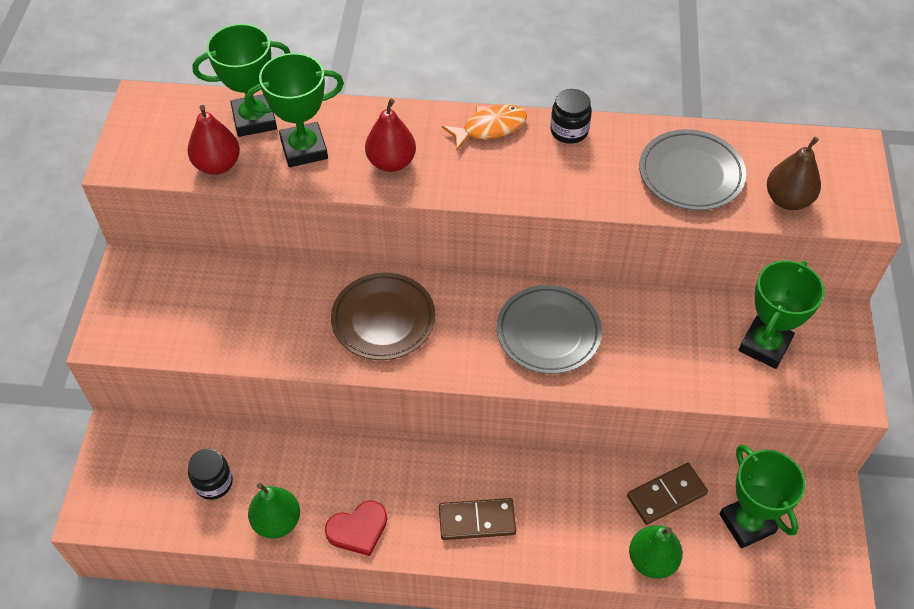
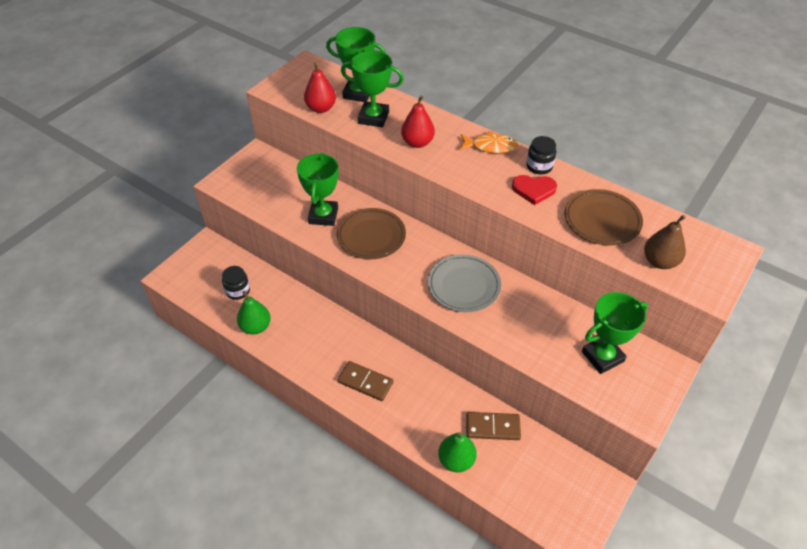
camera: 30 degrees right, 5 degrees down
(358, 529) = (295, 353): red heart -> red heart (533, 190)
(690, 174) = (602, 220): grey plate -> brown plate
(747, 523) = (535, 471): green trophy -> green trophy (323, 216)

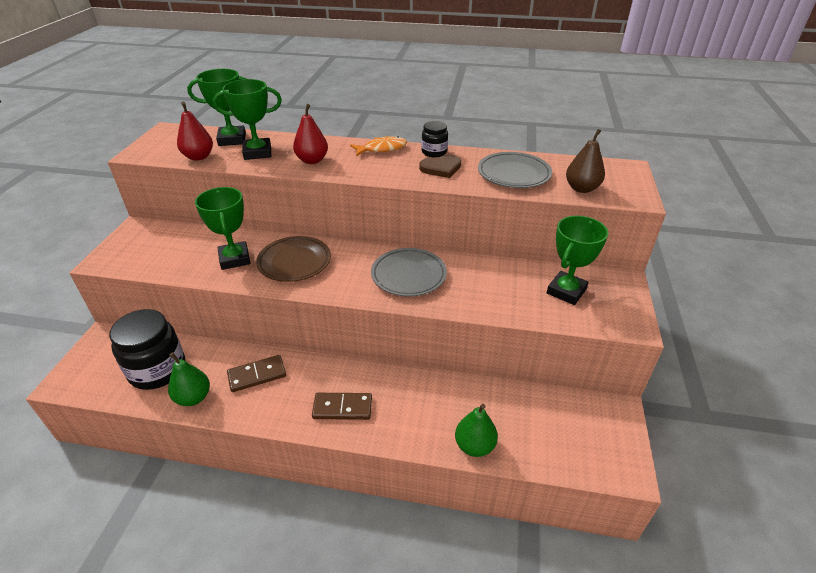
camera: 25 degrees left, 10 degrees down
(238, 291) = (157, 370): black jar -> black jar, size x1.96
(492, 427) = (490, 401): brown domino -> brown domino (257, 375)
(533, 190) = (441, 168): red heart -> brown heart
(602, 220) = (514, 174): brown plate -> grey plate

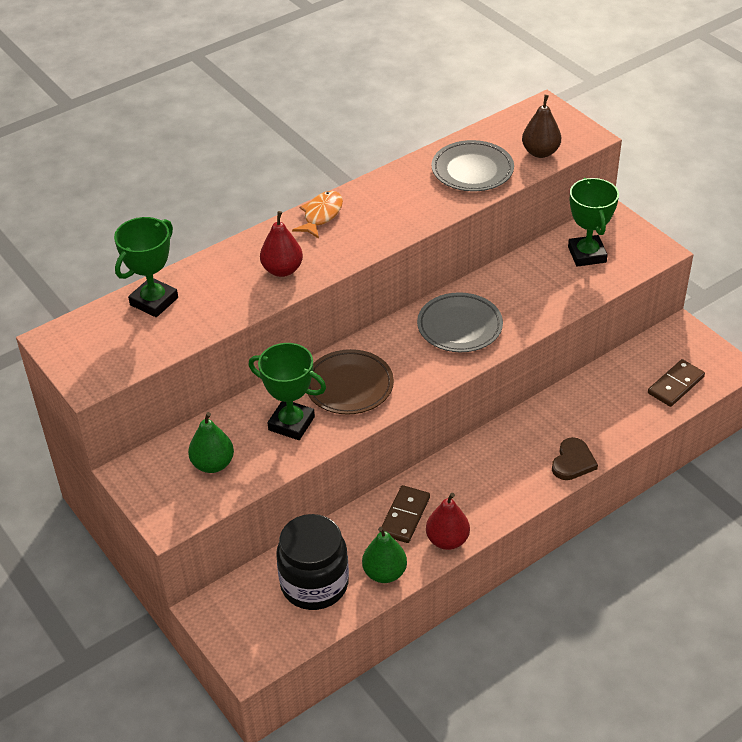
camera: 45 degrees left, 5 degrees up
(198, 157) = (164, 341): red pear -> red pear (447, 540)
(257, 153) = (213, 297): green trophy -> none
(342, 408) = (507, 481): brown domino -> brown domino (675, 385)
(434, 152) = (373, 189): black jar -> none
(441, 168) = (407, 202): brown heart -> brown heart (573, 462)
(474, 446) = (628, 428): green pear -> green pear (213, 464)

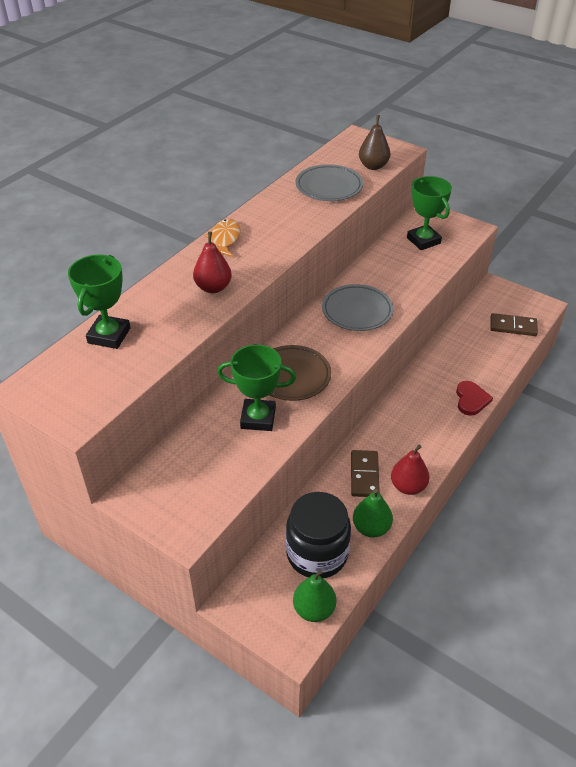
camera: 20 degrees left, 0 degrees up
(213, 464) = (204, 470): green pear -> green pear (314, 609)
(573, 462) = (471, 400): brown heart -> red heart
(675, 385) = (513, 326): brown domino -> brown domino turned 75 degrees clockwise

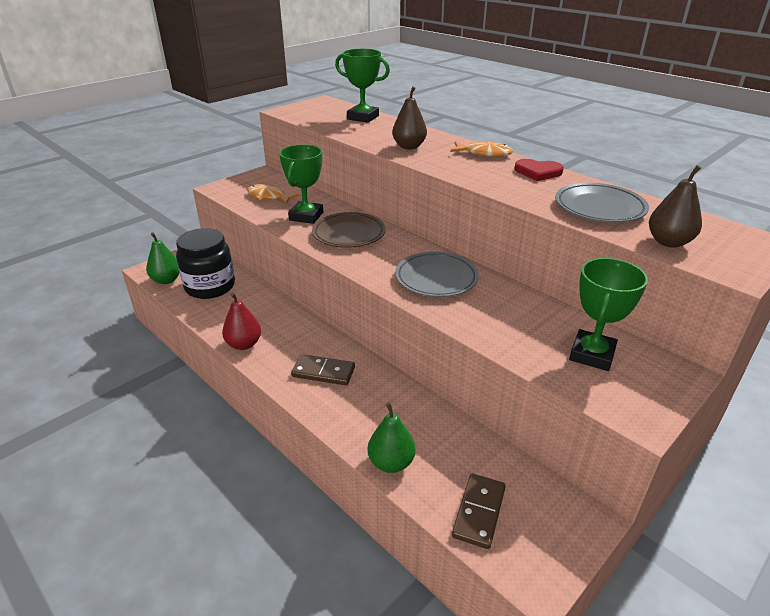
camera: 100 degrees right, 10 degrees down
(209, 467) = (269, 197): none -> orange fish
(213, 288) = (409, 147): red pear -> brown pear
(364, 475) = (271, 321): brown domino -> brown domino (323, 372)
(371, 528) = (214, 316): green pear -> green pear (391, 462)
(423, 240) = (592, 354): green trophy -> green trophy turned 45 degrees counterclockwise
(471, 400) = (339, 419): red heart -> red heart (538, 172)

